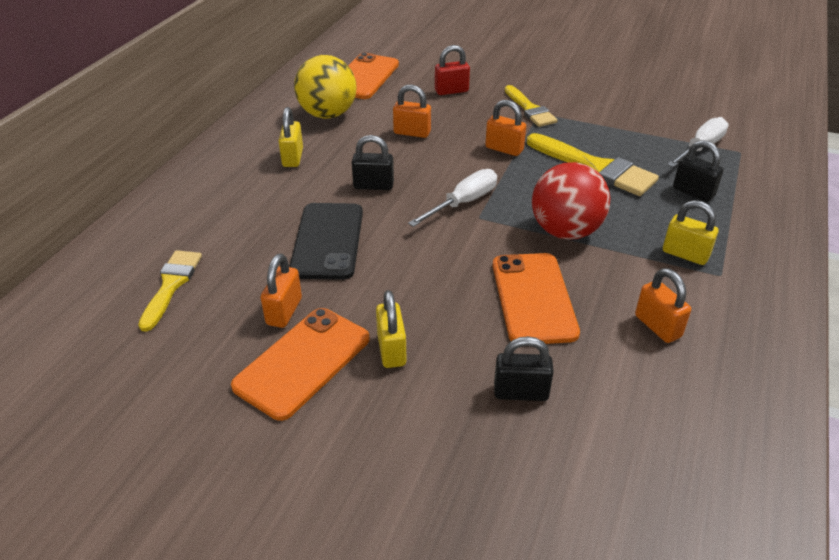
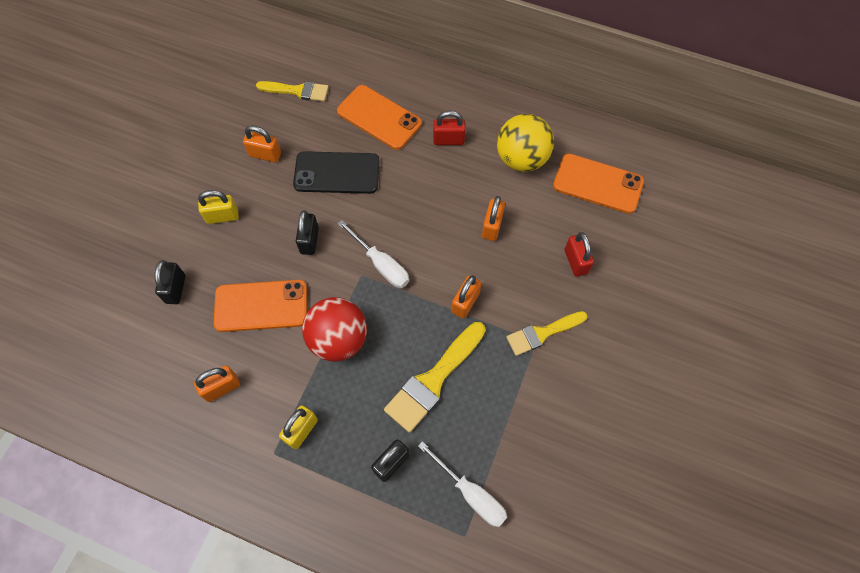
camera: 90 degrees right, 25 degrees up
(293, 158) = (448, 140): yellow padlock -> red padlock
(302, 362) = (219, 169): orange phone -> orange phone (379, 117)
(373, 185) = (407, 199): black padlock -> black padlock (309, 240)

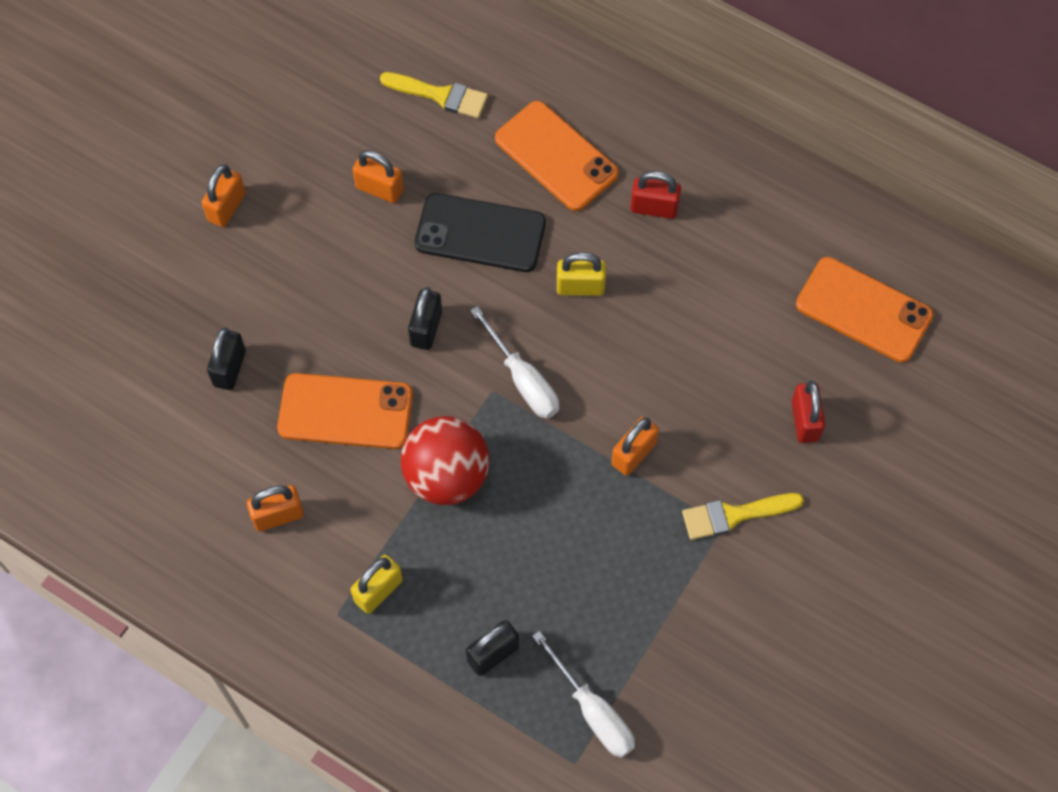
camera: 10 degrees right, 0 degrees up
(222, 216) = (307, 273): yellow padlock -> yellow padlock (580, 287)
(433, 380) = (569, 554): yellow brush -> none
(492, 226) = (693, 350): orange padlock -> orange padlock (226, 207)
(521, 159) = (757, 254): yellow ball -> none

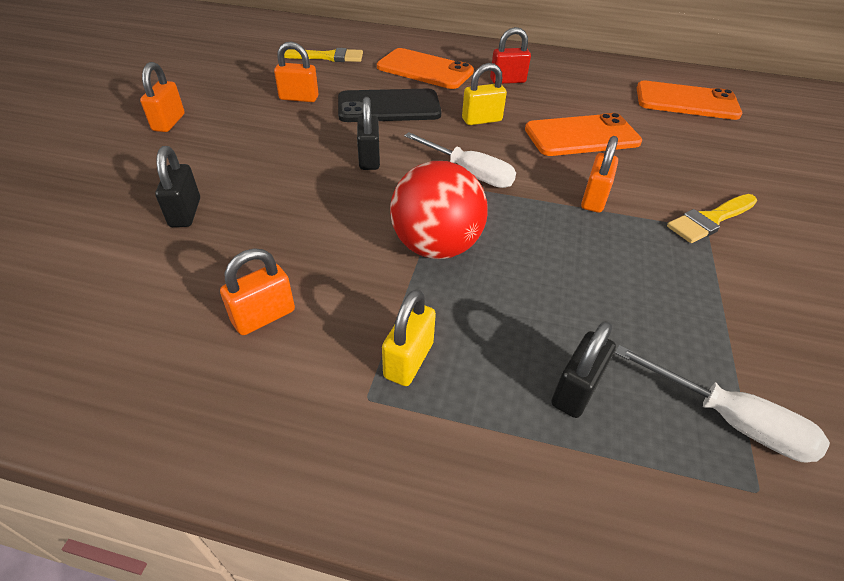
camera: 20 degrees left, 20 degrees down
(345, 411) = (314, 221): orange phone -> orange phone (582, 136)
(805, 421) = (705, 157): red padlock -> none

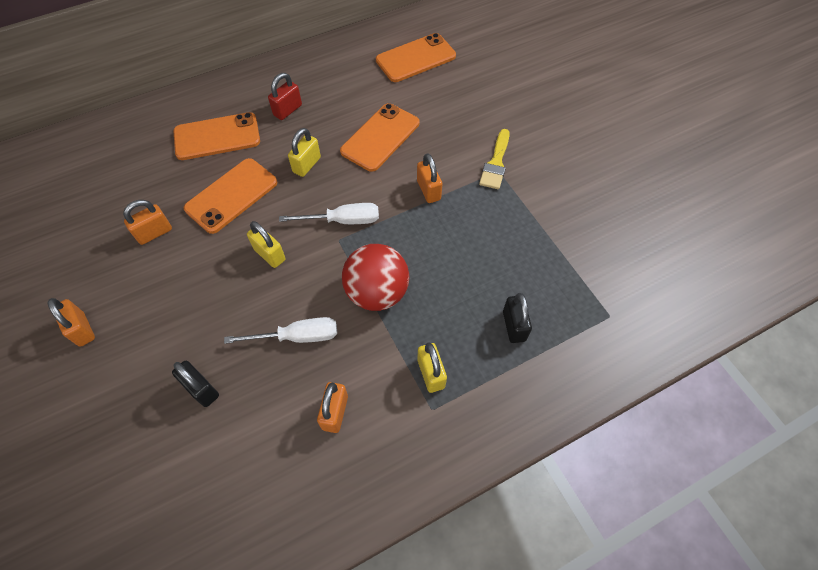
camera: 40 degrees left, 15 degrees up
(328, 57) = (125, 171): yellow brush -> none
(369, 159) = (269, 254): black padlock -> yellow padlock
(389, 107) = (231, 195): black phone -> orange phone
(729, 420) = (580, 289): white screwdriver -> white screwdriver (297, 336)

